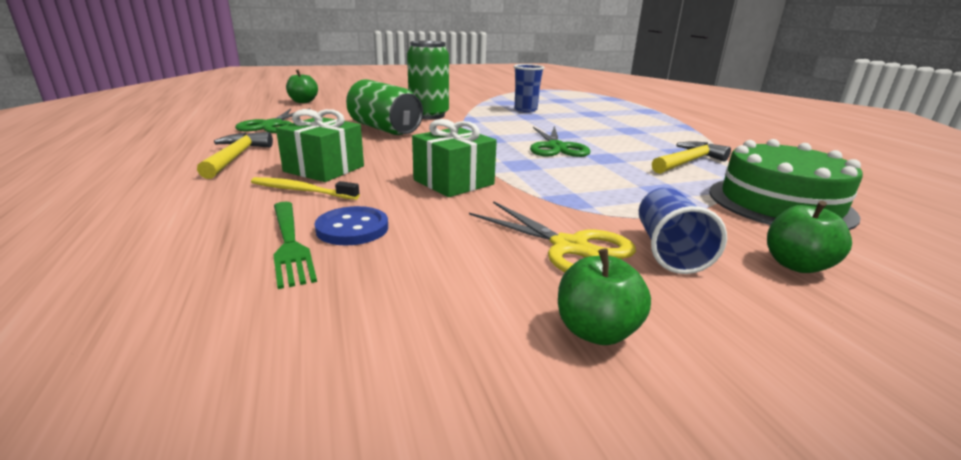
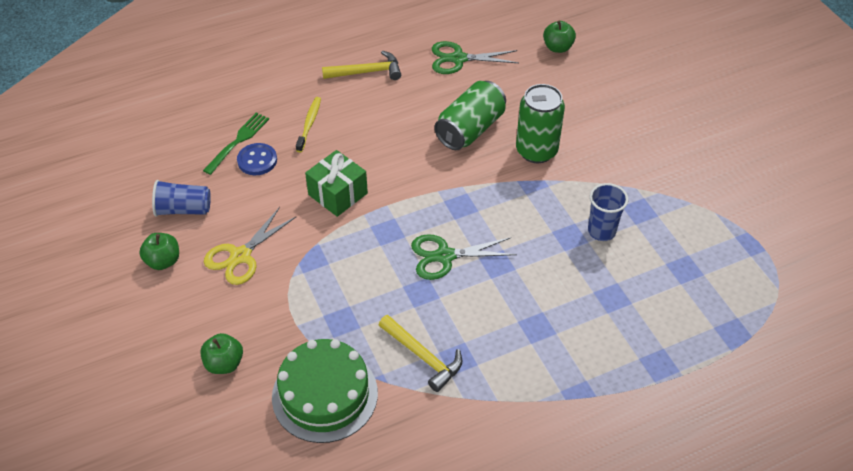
camera: 85 degrees right, 25 degrees up
(289, 243) = (238, 142): green fork -> green fork turned 150 degrees clockwise
(324, 169) = (352, 122): green gift -> none
(668, 250) = (239, 303): blue cup -> blue cup (183, 209)

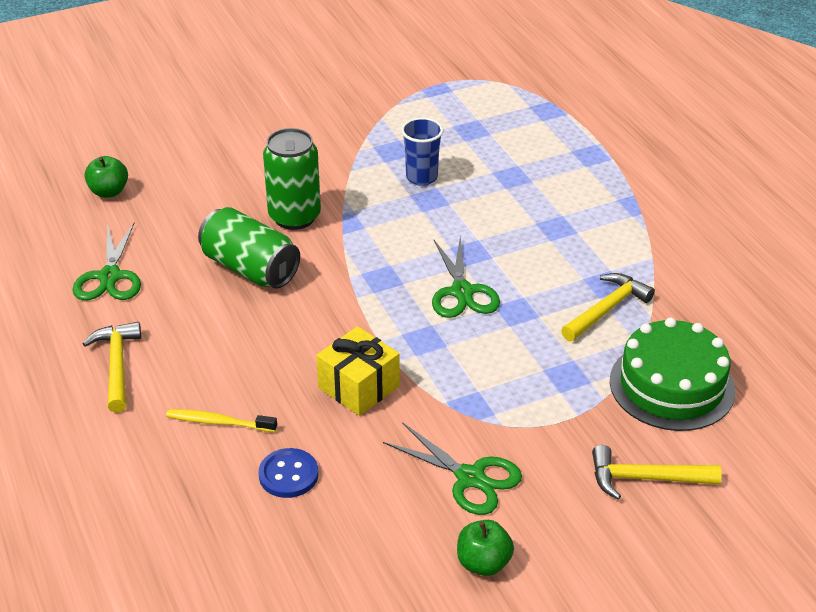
camera: 90 degrees left, 10 degrees down
(183, 209) = (383, 551): blue cup -> none
(224, 363) = (645, 478): green apple -> yellow hammer
(238, 142) = (246, 500): green fork -> none
(240, 256) = (470, 478): yellow scissors -> green scissors
(338, 194) = (359, 387): green gift -> yellow gift

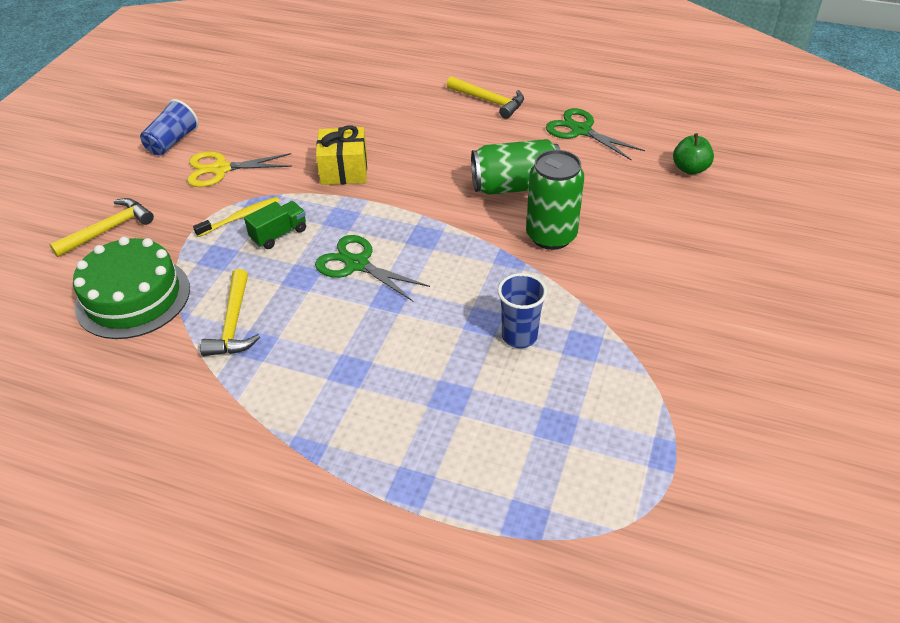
camera: 135 degrees right, 5 degrees up
(219, 422) = (393, 113): yellow toothbrush -> yellow toothbrush (240, 217)
(288, 475) = (322, 116): blue button -> none
(470, 478) = (221, 169): green scissors -> yellow scissors
(483, 563) = (172, 142): green apple -> blue cup
(493, 361) = (279, 234): none -> green truck

